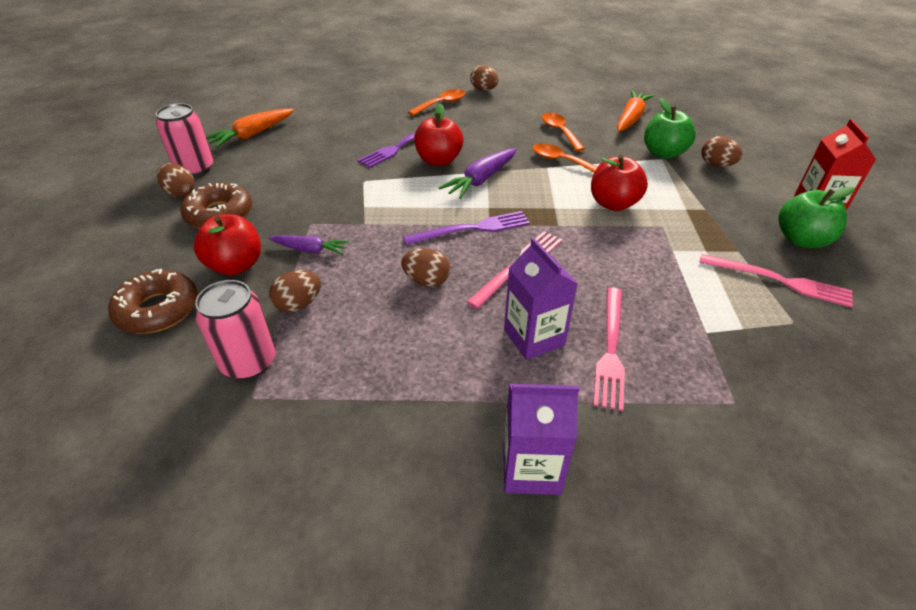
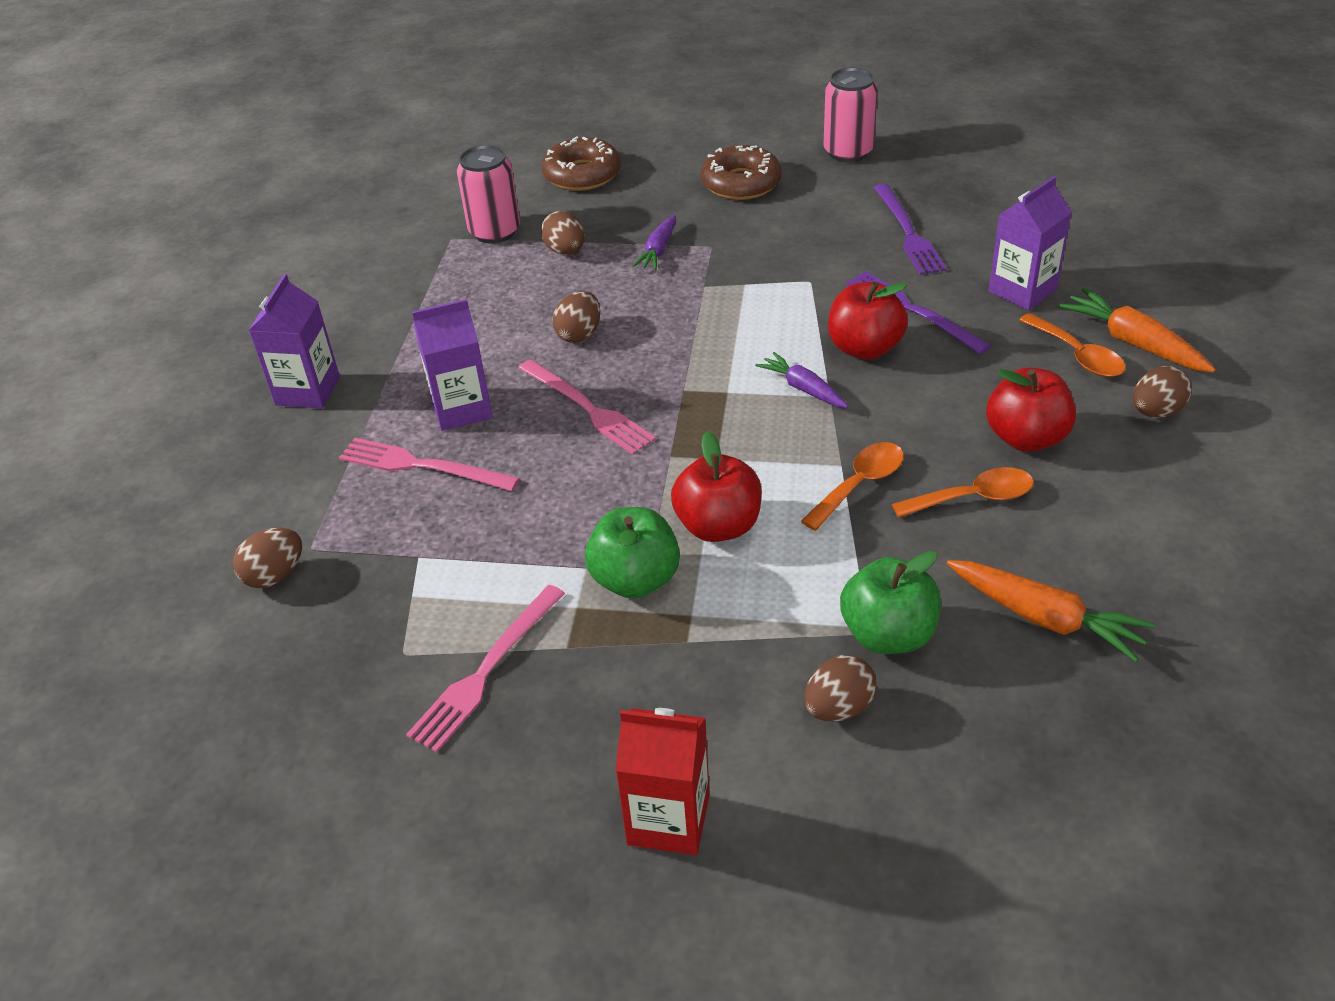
camera: 100 degrees right, 0 degrees up
(180, 193) = (791, 151): brown egg -> brown egg (275, 575)
(236, 265) = (640, 206): red apple -> red apple (1026, 438)
(253, 134) = (944, 180): orange carrot -> orange carrot (1134, 343)
(382, 115) = (1022, 290): none -> purple carton
(472, 229) = (676, 373): purple fork -> purple fork (908, 232)
(481, 180) = (803, 389): purple carrot -> purple carrot, size x0.65
(801, 240) = (574, 745): green apple -> green apple (635, 580)

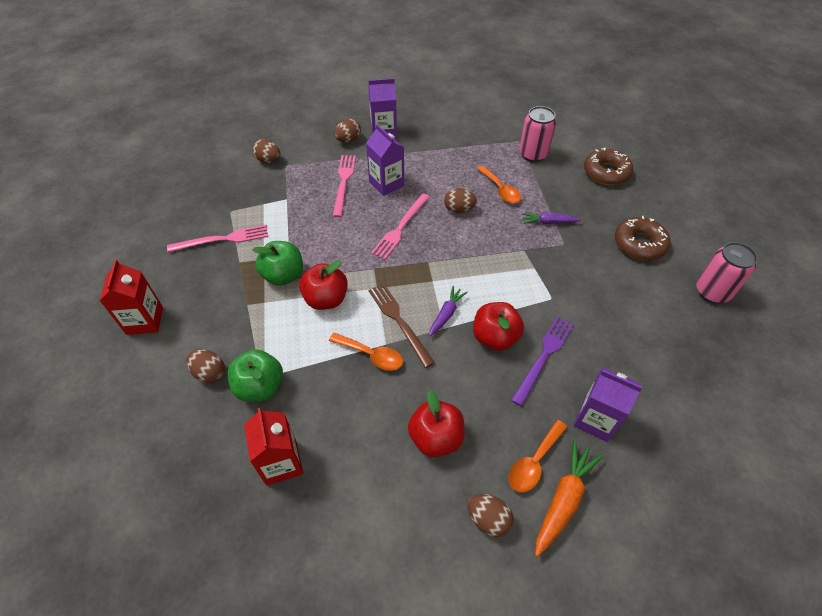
camera: 70 degrees right, 10 degrees up
(486, 671) = (223, 239): pink fork -> pink fork turned 150 degrees clockwise
(565, 251) = (529, 185): brown egg -> brown egg (348, 140)
(799, 442) = (399, 321): none -> brown fork
(908, 232) = (631, 341): purple fork -> none
(973, 498) = (373, 414): orange spoon -> orange spoon (500, 190)
(1044, 617) = (281, 463): orange carrot -> red carton

